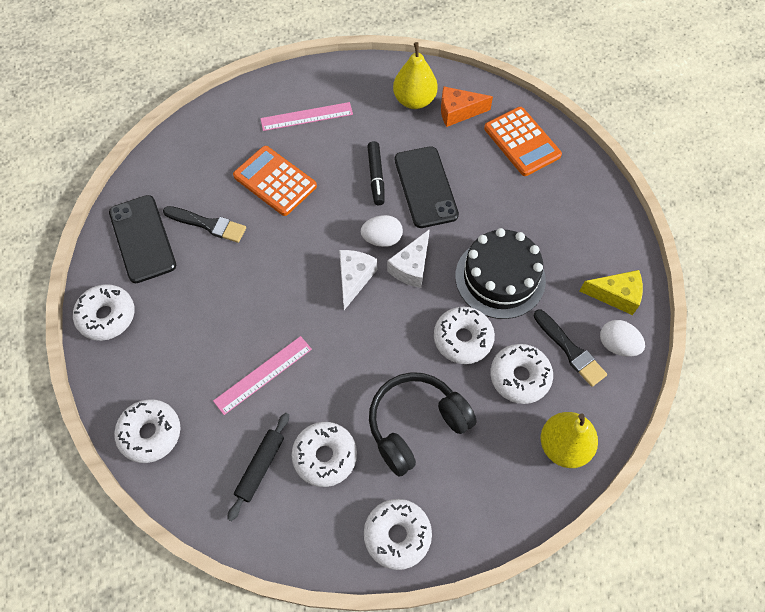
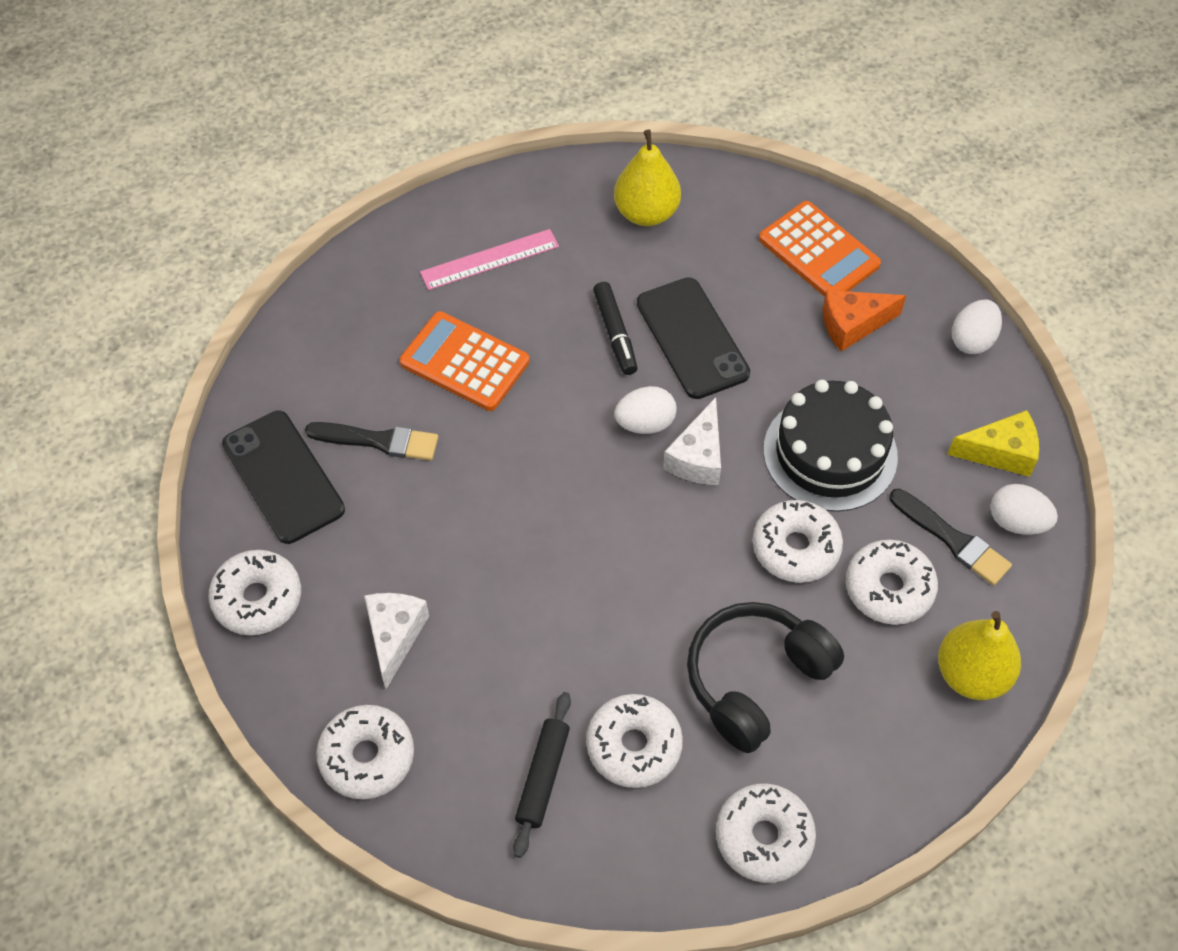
camera: 10 degrees left, 5 degrees down
(263, 375) = (515, 645): pink ruler -> none
(354, 279) = (617, 487): white cheese -> white cheese (395, 636)
(458, 112) = (715, 221): orange cheese -> orange cheese (852, 325)
(612, 215) = (972, 340): none -> white egg

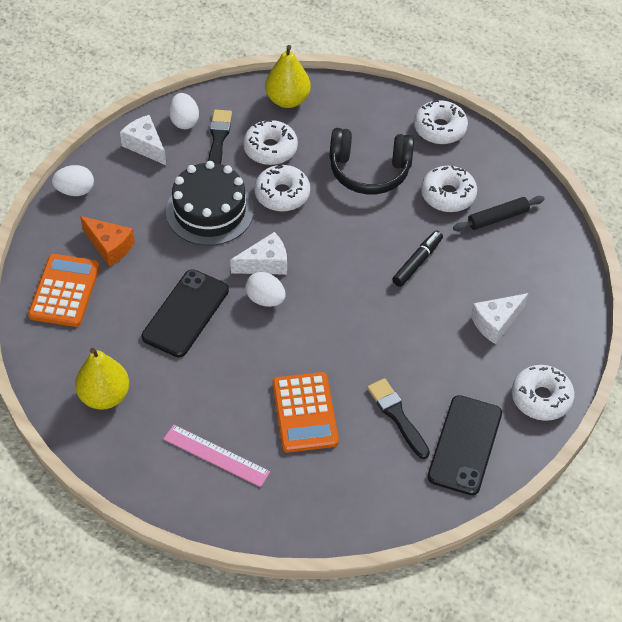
camera: 130 degrees left, 5 degrees down
(367, 757) = (562, 289): white donut -> none
(615, 333) = (215, 352): black marker -> black marker (417, 262)
(1000, 452) = (145, 146): yellow cheese -> white cheese

